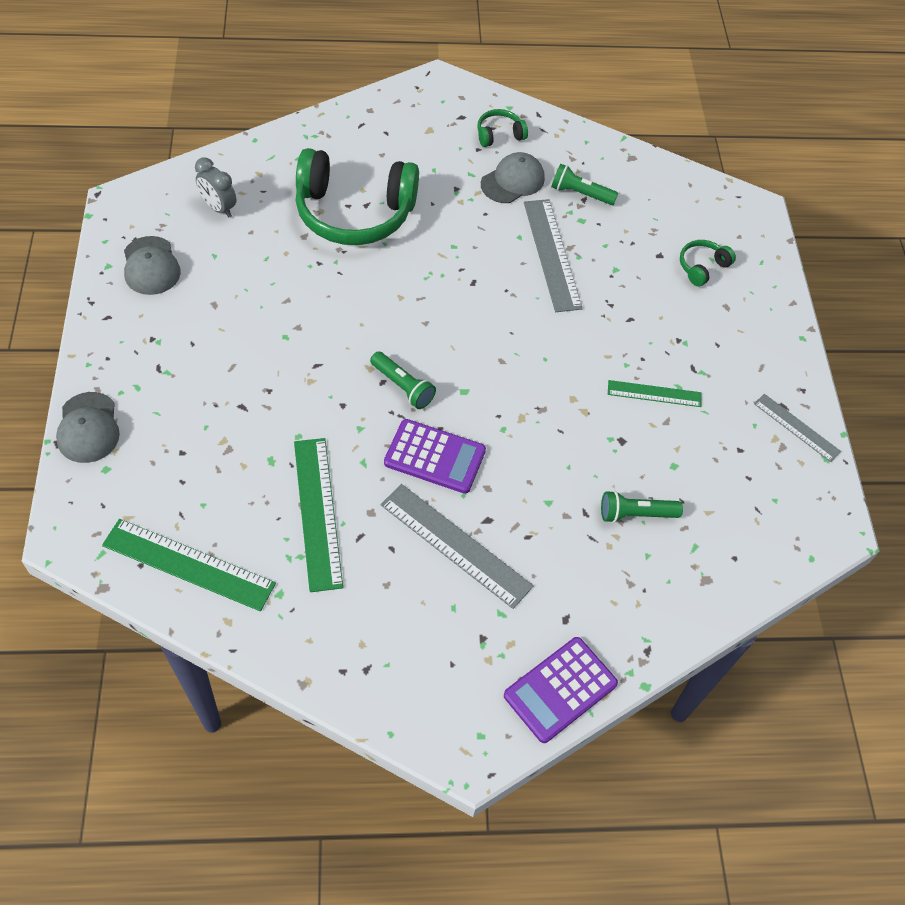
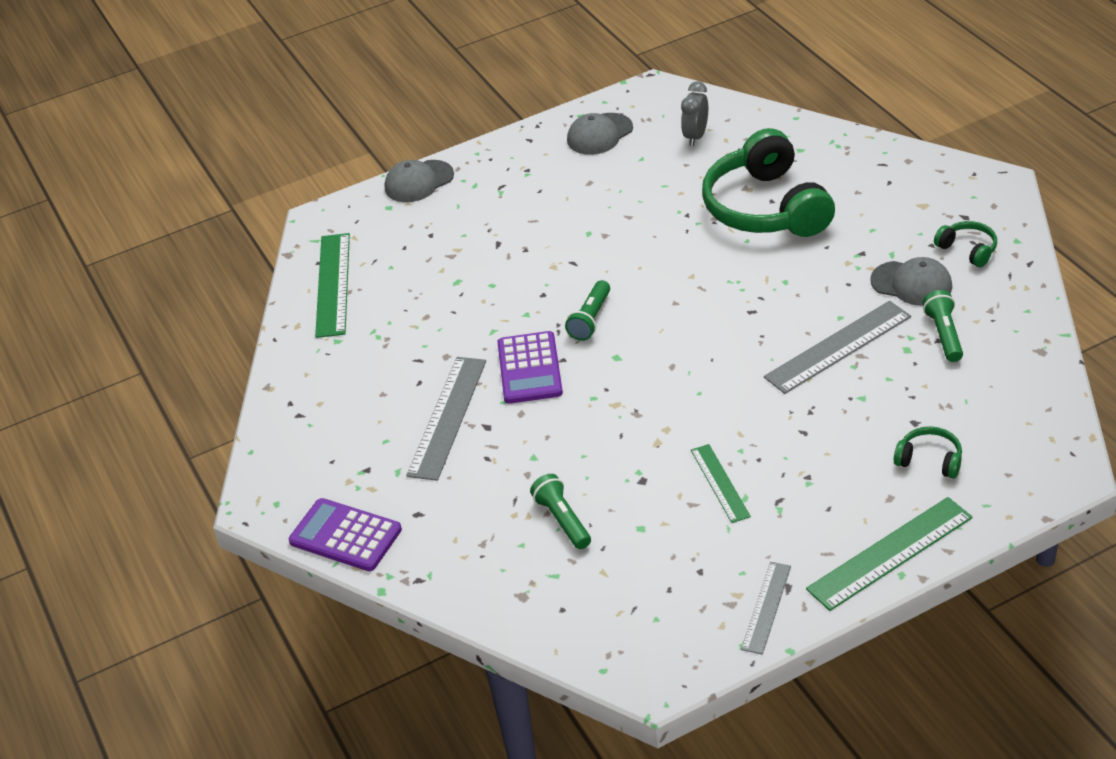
camera: 75 degrees right, 15 degrees down
(317, 512) = (425, 327): green ruler -> green ruler (890, 553)

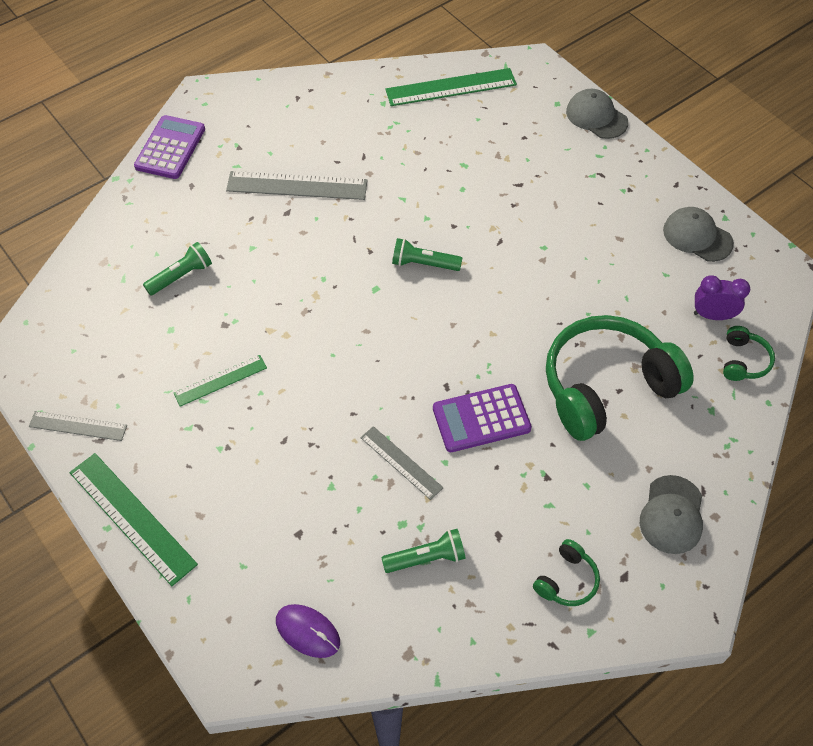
camera: 75 degrees right, 15 degrees up
(530, 368) = (357, 230): purple calculator -> purple calculator (481, 419)
(696, 136) = (712, 315): grey clock -> purple clock
(838, 347) = (401, 462): grey ruler -> grey ruler, size x0.60
(911, 283) = (503, 525): grey cap -> grey cap (672, 515)
(929, 460) = (248, 548): green headphones -> green headphones (743, 361)
(1020, 417) = (307, 631): none -> purple mouse

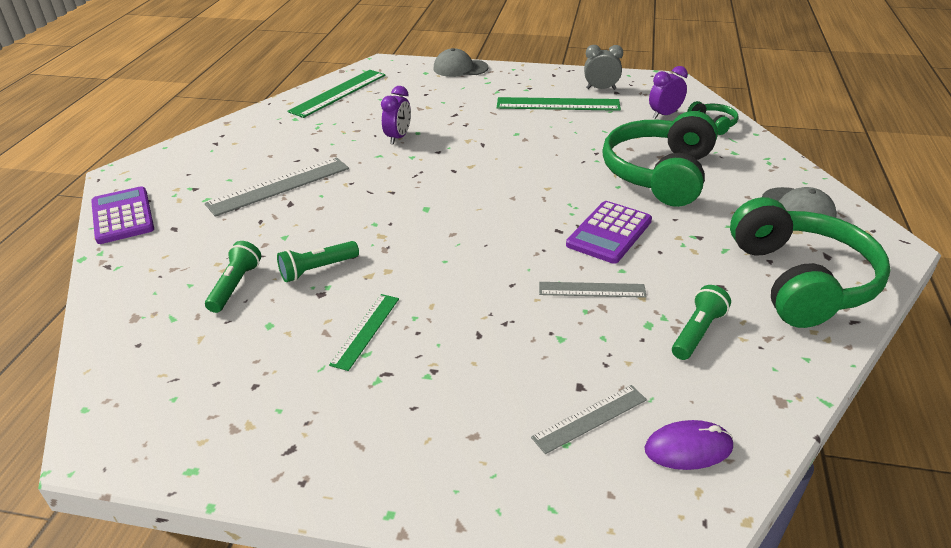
camera: 40 degrees left, 20 degrees down
(78, 426) = (251, 453): grey ruler -> grey ruler (590, 418)
(132, 517) = (407, 486): green ruler -> green ruler (558, 104)
(424, 264) = (444, 179): green flashlight -> green flashlight (317, 269)
(440, 185) = (398, 138): none -> purple clock
(567, 580) = (801, 280): green headphones -> green headphones, size x2.35
(697, 236) = (601, 89): grey cap -> grey clock

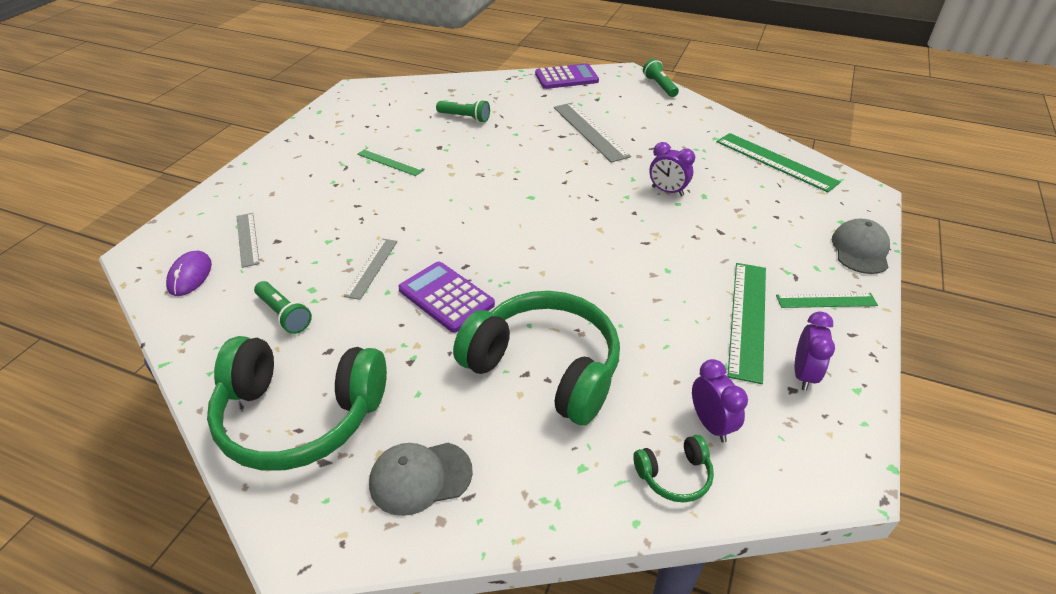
camera: 100 degrees right, 5 degrees up
(317, 269) = (467, 146): green flashlight -> green flashlight (659, 86)
(524, 80) = (826, 300): none -> green ruler
(601, 89) = (803, 374): grey clock -> purple clock

